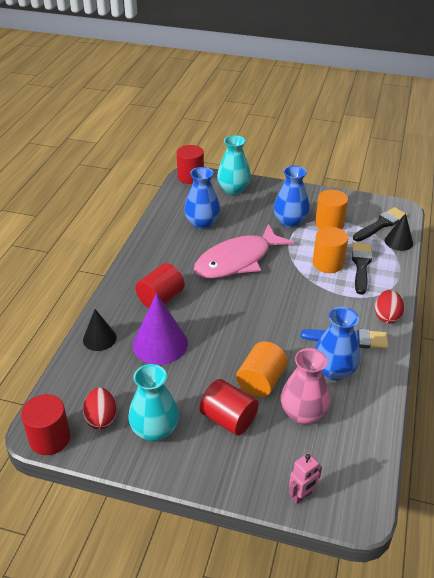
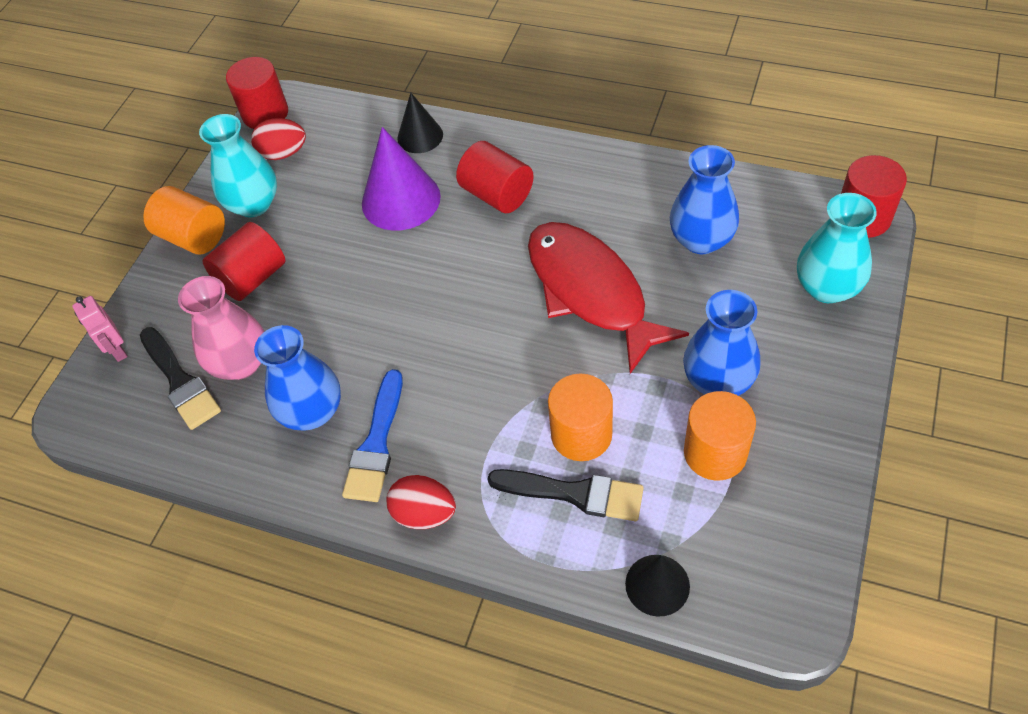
camera: 100 degrees right, 15 degrees up
(237, 260) = (591, 291): pink fish -> red fish
(261, 381) = (309, 316): orange cylinder -> orange cylinder (193, 237)
(381, 224) = (722, 560): black brush -> black brush (180, 382)

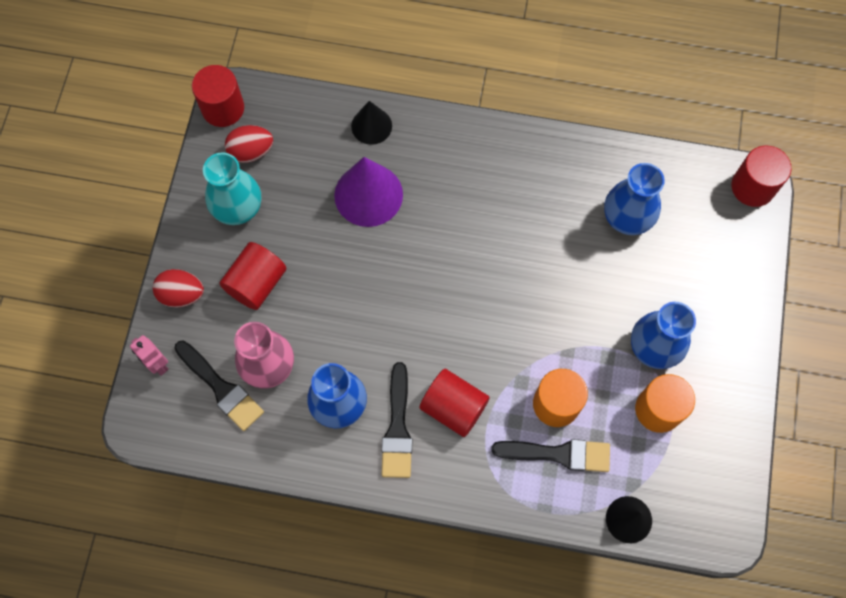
camera: 15 degrees left, 15 degrees up
(193, 237) = (192, 246): orange cylinder -> none
(376, 444) = (397, 428): blue brush -> black brush
(424, 513) = (447, 482): red egg -> red egg (182, 294)
(497, 194) = (451, 184): red cylinder -> red cylinder (453, 407)
(591, 291) = (544, 274): red fish -> none
(827, 287) = (729, 256): turquoise vase -> none

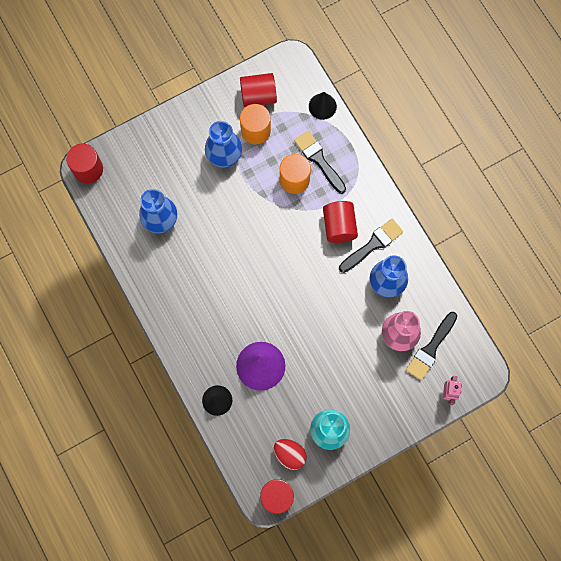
camera: 130 degrees left, 5 degrees up
(182, 294) = (402, 415): red egg -> none
(221, 388) = (430, 348): black brush -> black brush turned 150 degrees counterclockwise
(256, 283) = (361, 381): red cylinder -> red cylinder (258, 96)

